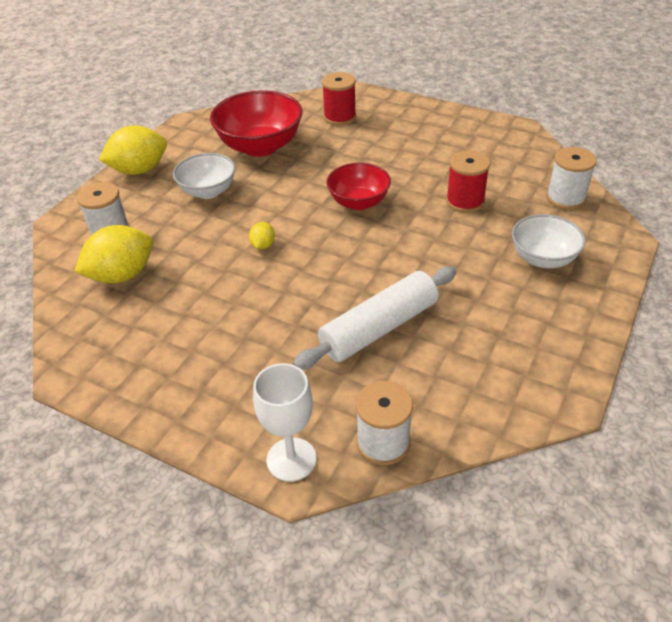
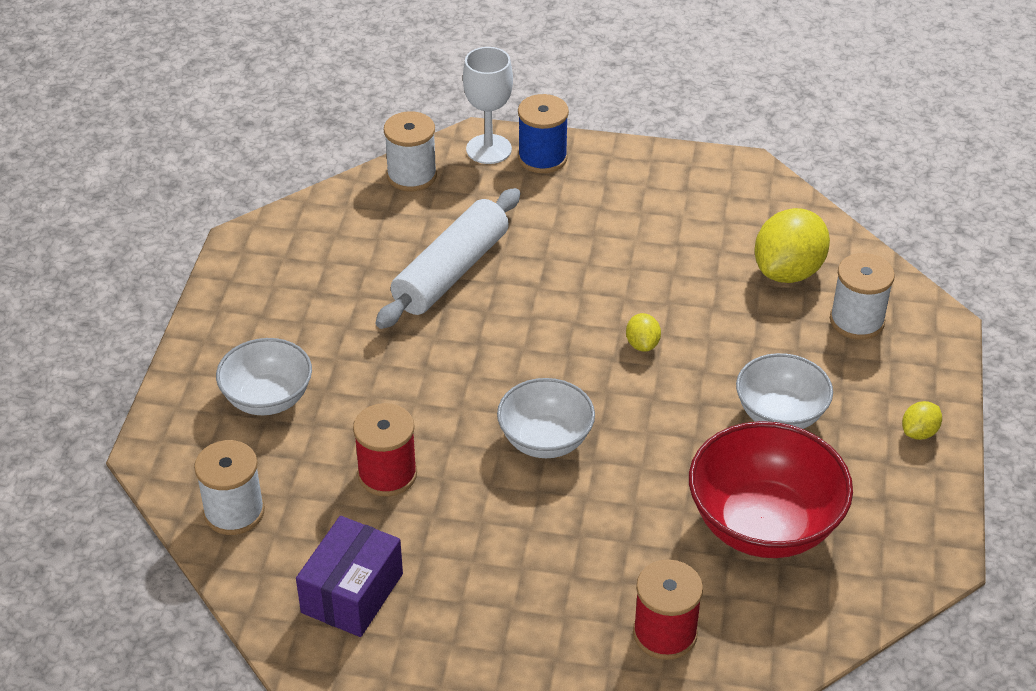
camera: 160 degrees right, 0 degrees up
(139, 170) = (919, 432): yellow lemon -> yellow lemon, size x0.48
(243, 433) = (542, 158): none -> blue spool
(358, 202) = (545, 440): red bowl -> white bowl
(496, 153) = (352, 593): none -> purple box

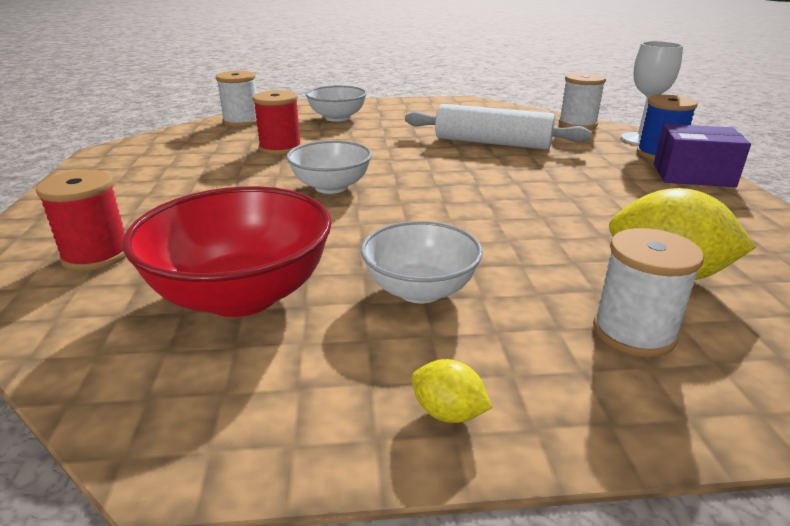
camera: 75 degrees right, 15 degrees down
(352, 593) = (171, 151): purple box -> purple box (693, 175)
(642, 344) = (472, 210): yellow lemon -> none

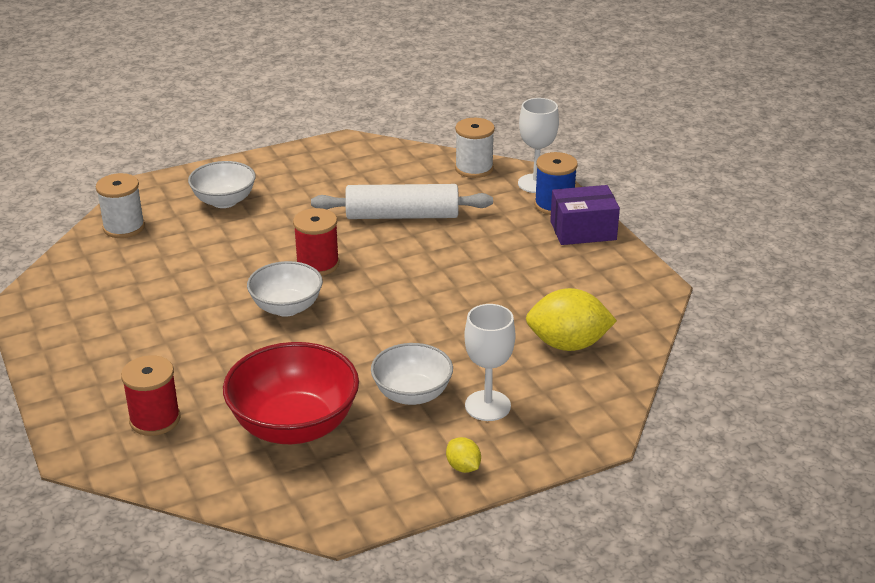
camera: 20 degrees left, 5 degrees up
(280, 148) = (201, 263): red spool -> red spool (317, 264)
(448, 413) = (463, 467): yellow lemon -> yellow lemon turned 45 degrees clockwise
(524, 327) = (487, 406): none -> white goblet
(633, 332) = (552, 394): white spool -> none

